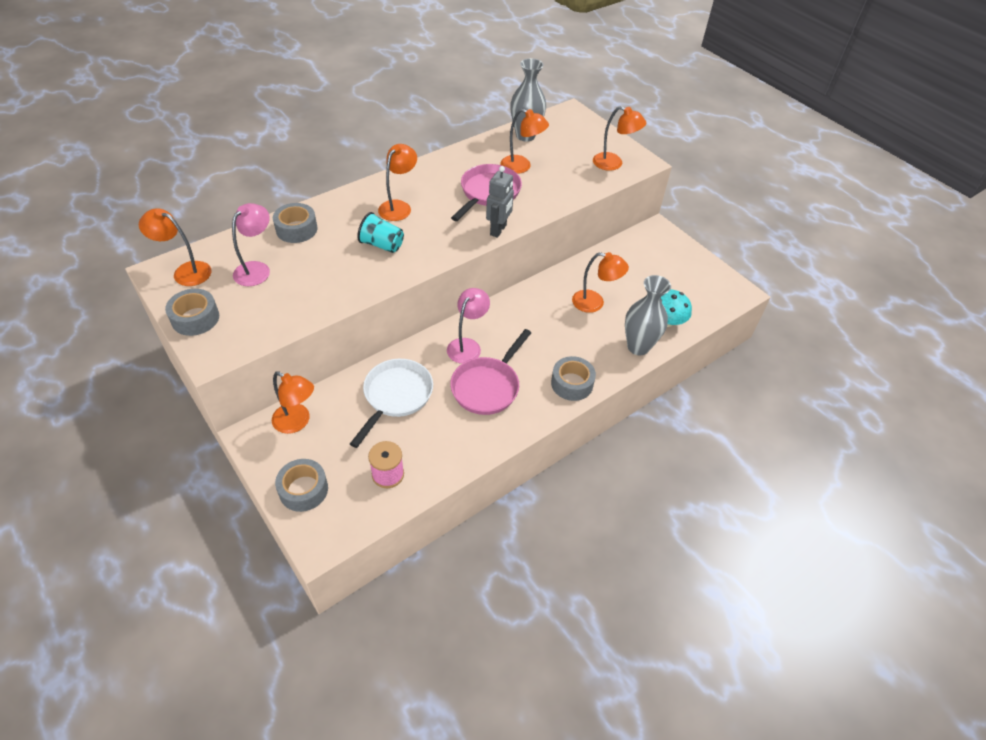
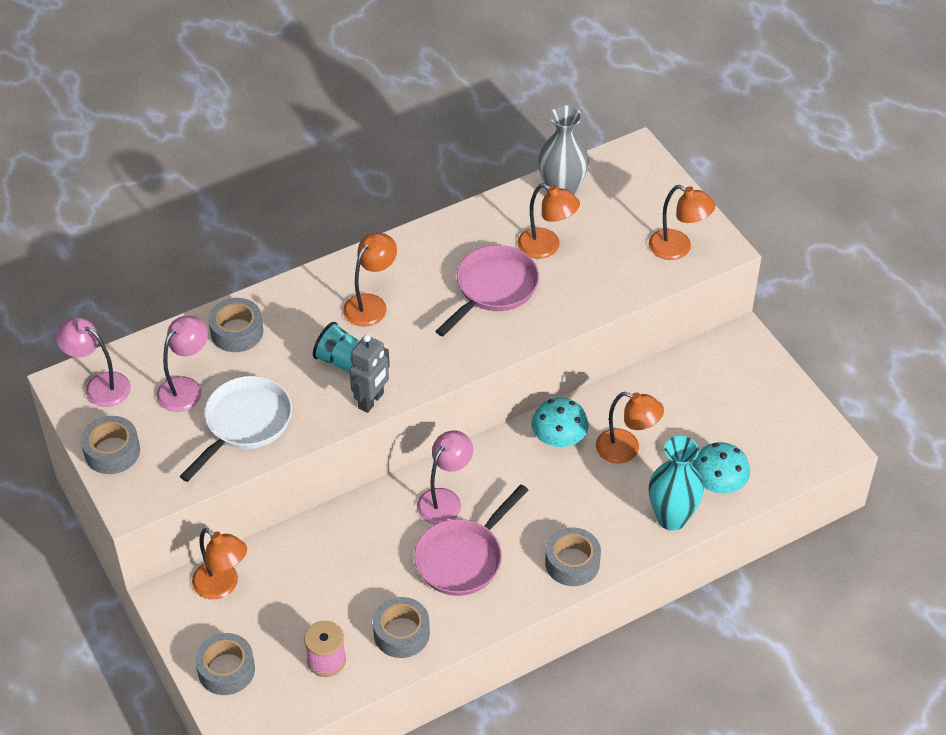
camera: 10 degrees right, 0 degrees up
(185, 271) = (99, 385): orange lamp -> pink lamp
(396, 396) = (345, 562): white pan -> white pan (245, 423)
(447, 447) = (401, 633): none -> grey tape
(498, 230) = (498, 348): grey robot -> grey robot (371, 401)
(544, 298) = (559, 438): none -> turquoise mushroom
(638, 347) = (671, 518): grey vase -> turquoise vase

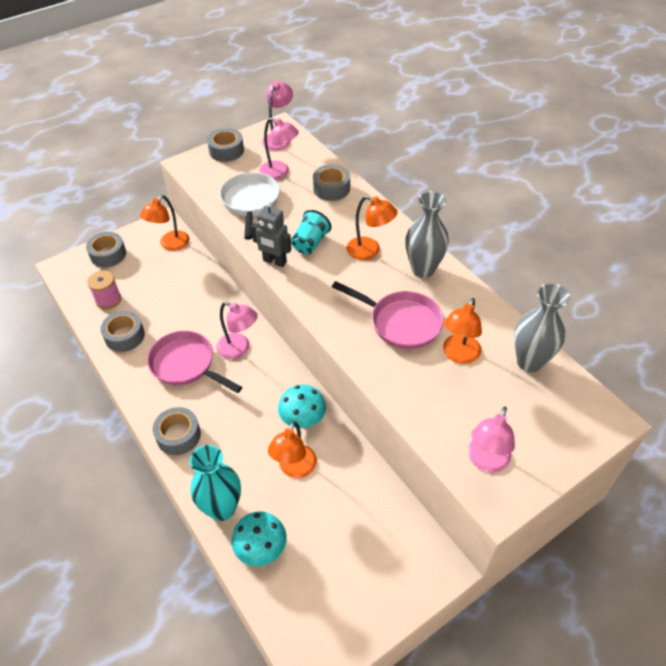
camera: 85 degrees right, 0 degrees up
(245, 423) = (250, 202): white pan -> white pan turned 120 degrees counterclockwise
(412, 258) = (423, 269): none -> grey vase
(678, 248) = (486, 461): orange lamp -> pink lamp

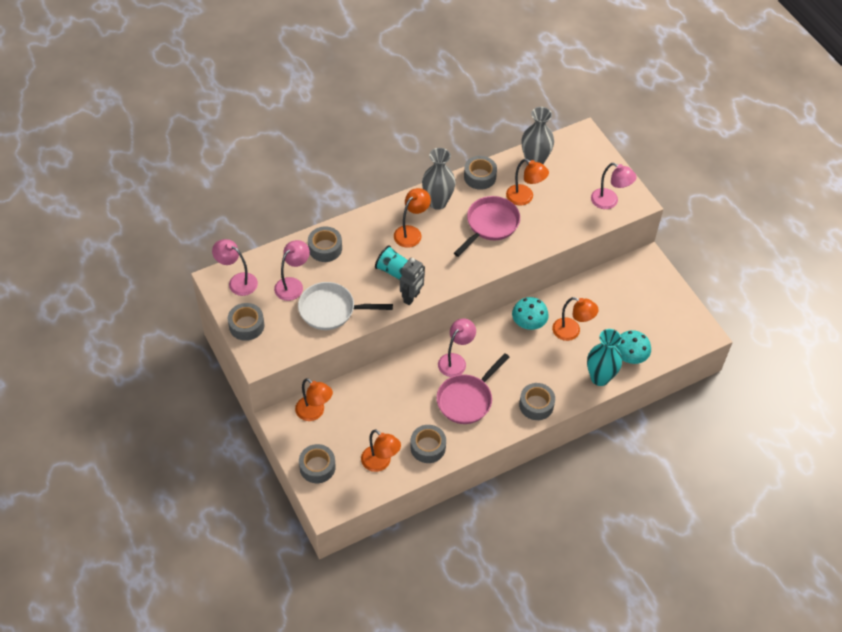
camera: 85 degrees left, 5 degrees up
(108, 300) = (380, 463): pink spool -> orange lamp
(479, 305) = (480, 177): none -> grey tape

